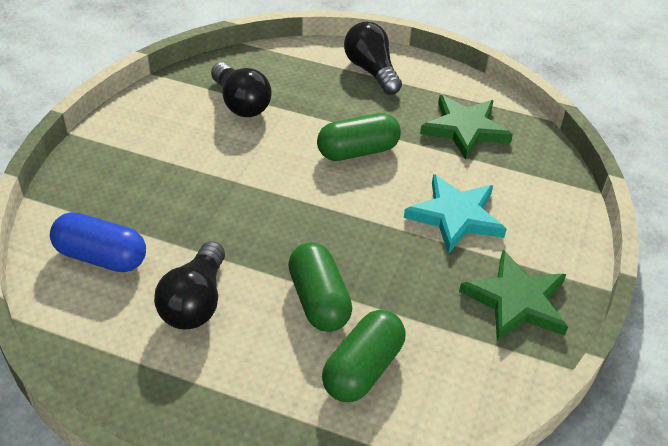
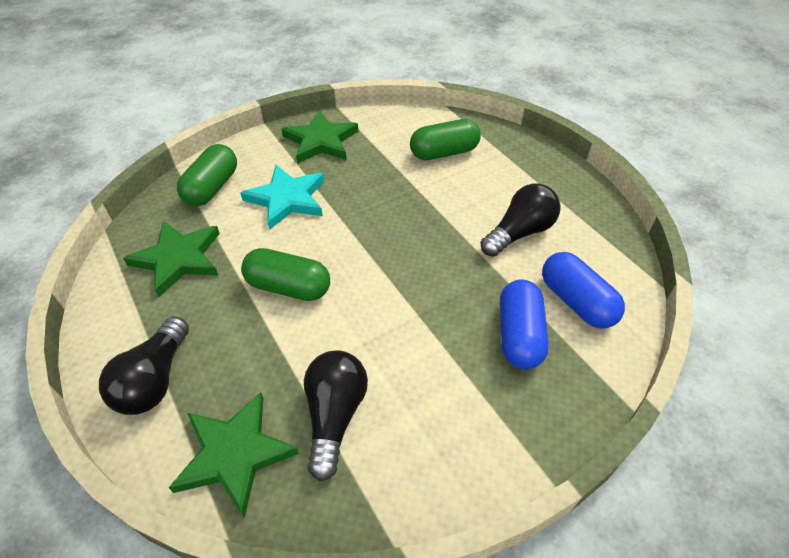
camera: 140 degrees left, 5 degrees up
(141, 205) = (519, 335): none -> blue capsule
(281, 66) = (234, 454): none -> green star
(318, 300) = (436, 195): green capsule -> green capsule (212, 188)

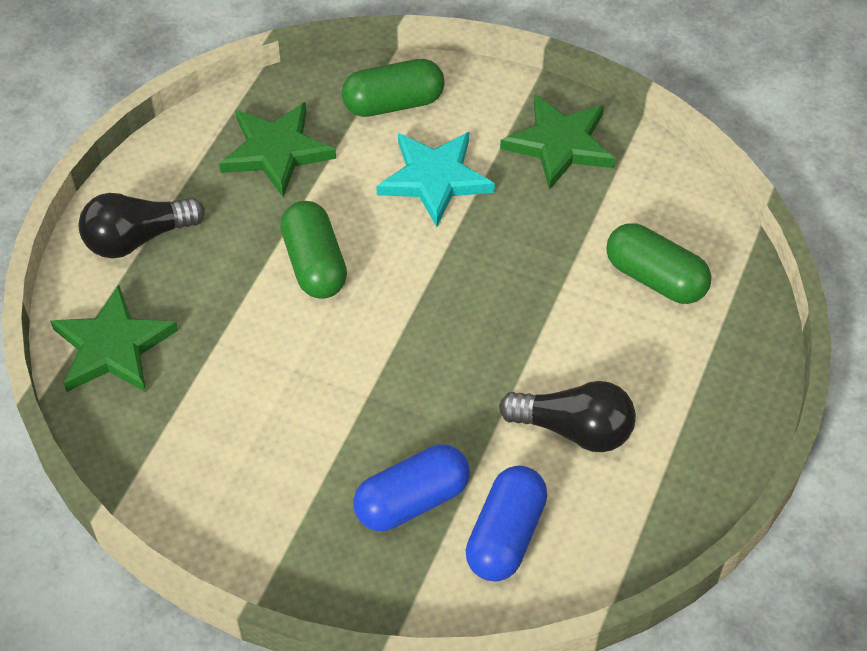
camera: 55 degrees right, 5 degrees up
(334, 415) = (200, 395): black light bulb -> none

